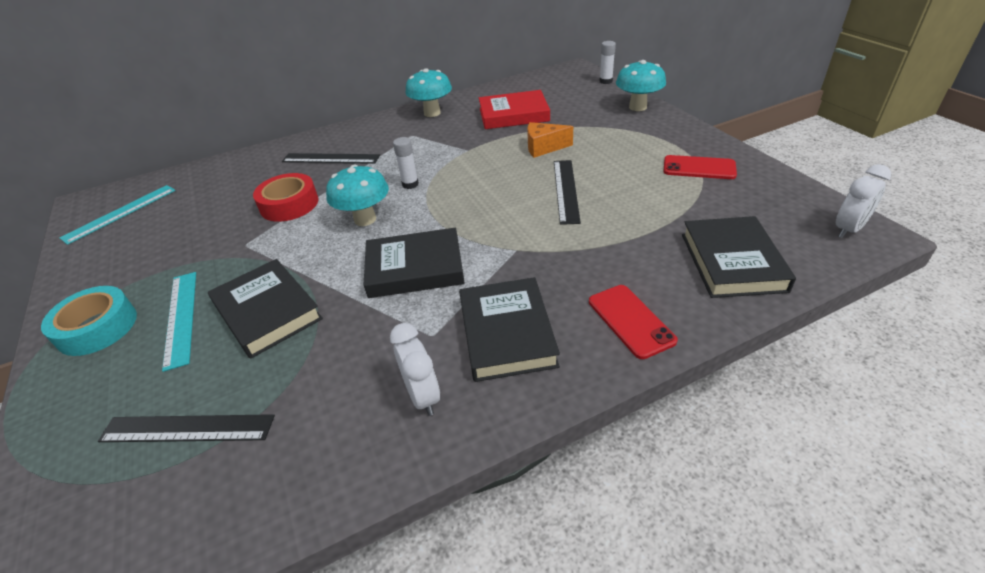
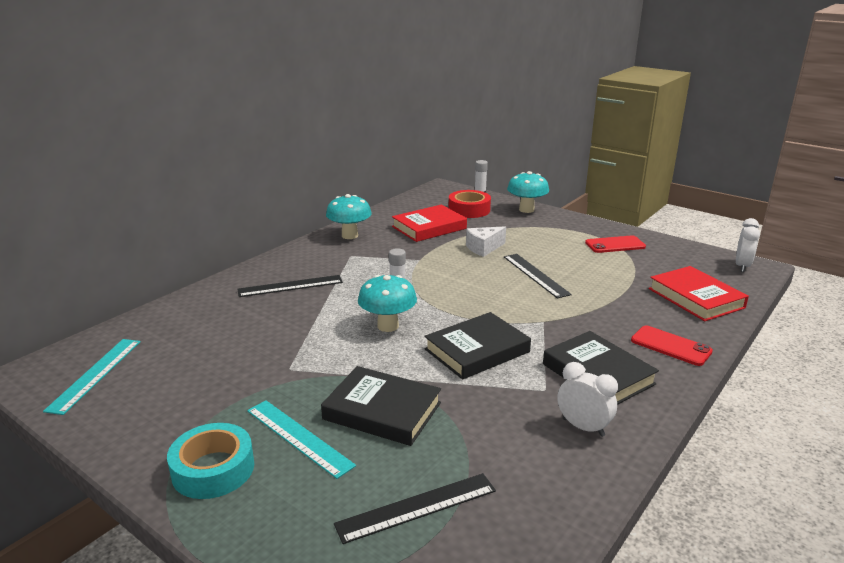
camera: 30 degrees left, 15 degrees down
(289, 204) = (295, 329): red tape -> red tape (469, 210)
(543, 148) = (483, 248): orange cheese -> white cheese
(732, 262) = (695, 298): black book -> red book

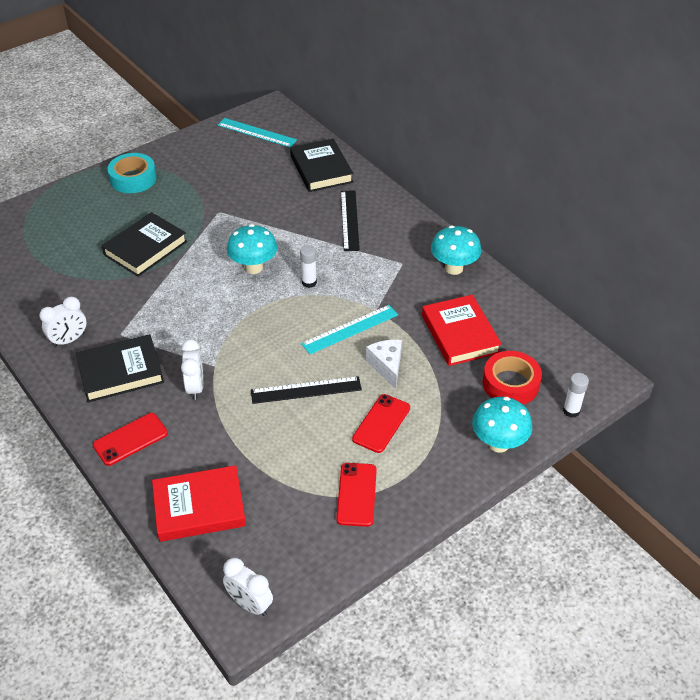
camera: 105 degrees right, 20 degrees up
(298, 437) = (141, 211): turquoise ruler -> turquoise ruler (350, 329)
(417, 507) = (53, 249): black ruler -> none
(477, 350) = (191, 310): black book -> black book (321, 169)
(543, 244) = (381, 423): none -> red phone
(578, 325) = (195, 387): none -> white clock

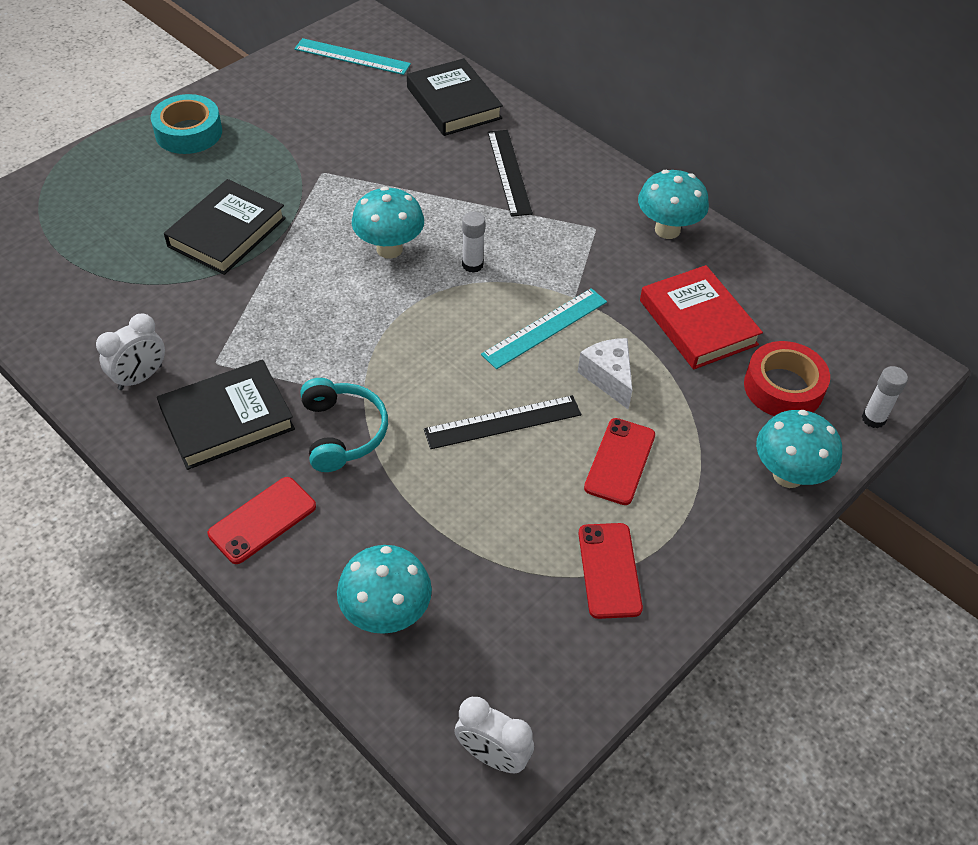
camera: 10 degrees left, 5 degrees up
(195, 387) = (343, 432): white clock -> turquoise headphones
(199, 507) = (386, 614): red book -> turquoise mushroom

